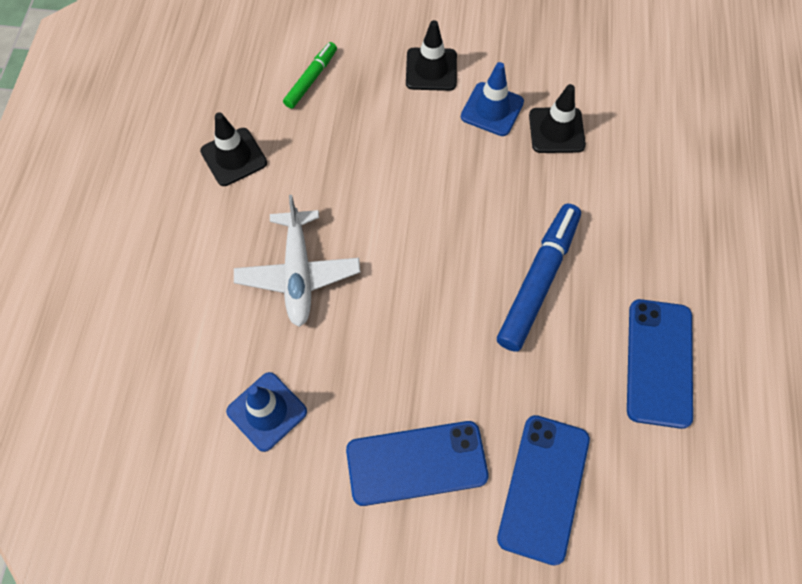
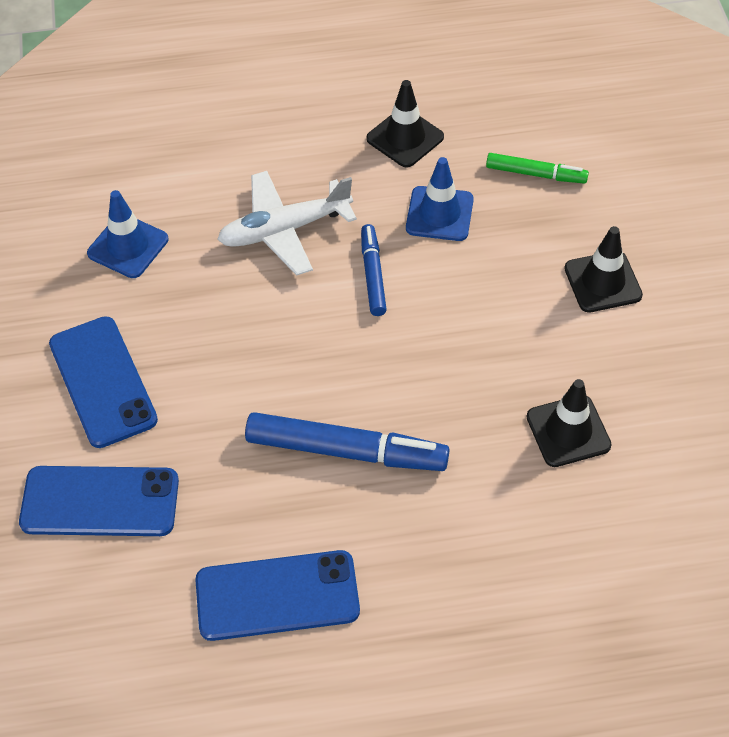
camera: 75 degrees right, 10 degrees down
(371, 218) = (373, 274): none -> blue marker
(492, 109) = (570, 356): blue traffic cone -> blue traffic cone (439, 214)

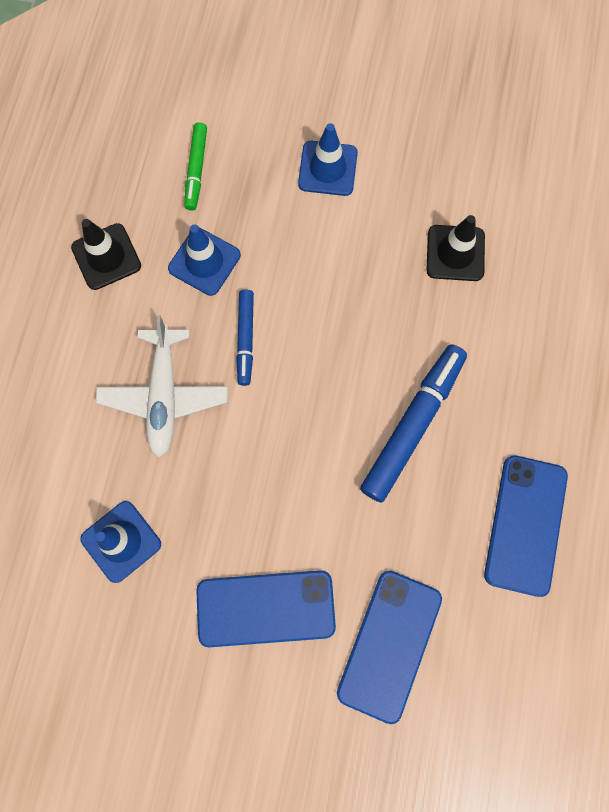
camera: 70 degrees left, 20 degrees up
(373, 274) = (245, 339): blue marker -> blue marker turned 105 degrees counterclockwise
(536, 174) = (196, 170): green marker -> green marker turned 150 degrees clockwise
(602, 282) = (327, 168): black traffic cone -> blue traffic cone

